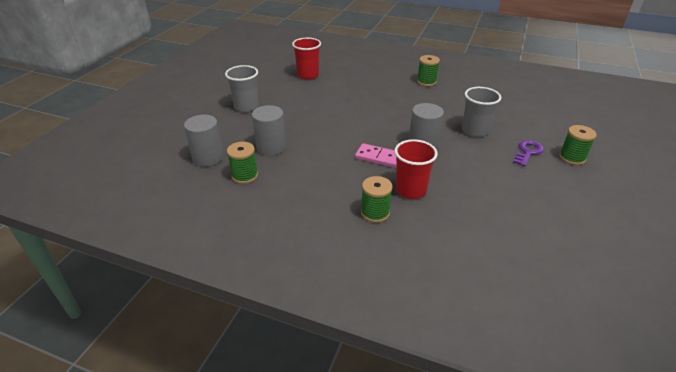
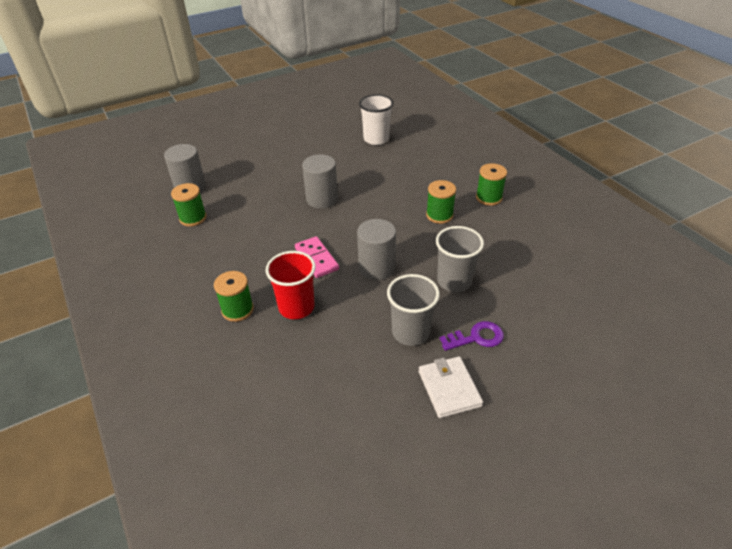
camera: 40 degrees right, 5 degrees up
(246, 106) = (279, 151): grey cup -> grey cup (410, 332)
(271, 147) = (245, 201): grey cylinder -> grey cylinder (322, 199)
(308, 75) = (376, 139): red cup -> white cup
(554, 183) = (449, 388): none -> white wallet
(572, 158) = (519, 374): green spool -> green spool (439, 215)

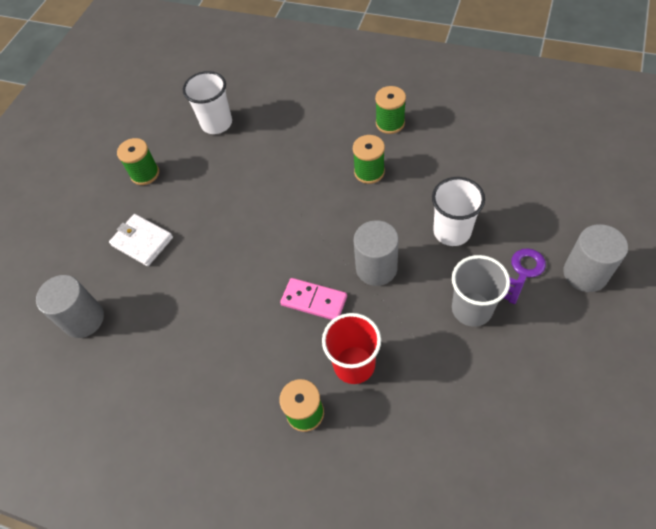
camera: 35 degrees left, 15 degrees up
(193, 218) = (134, 352): green spool -> green spool (145, 174)
(322, 199) = (243, 231): grey cylinder -> grey cylinder (585, 273)
(449, 388) = (552, 335): white wallet -> white wallet (142, 241)
(454, 281) = (452, 231): grey cup -> white cup

